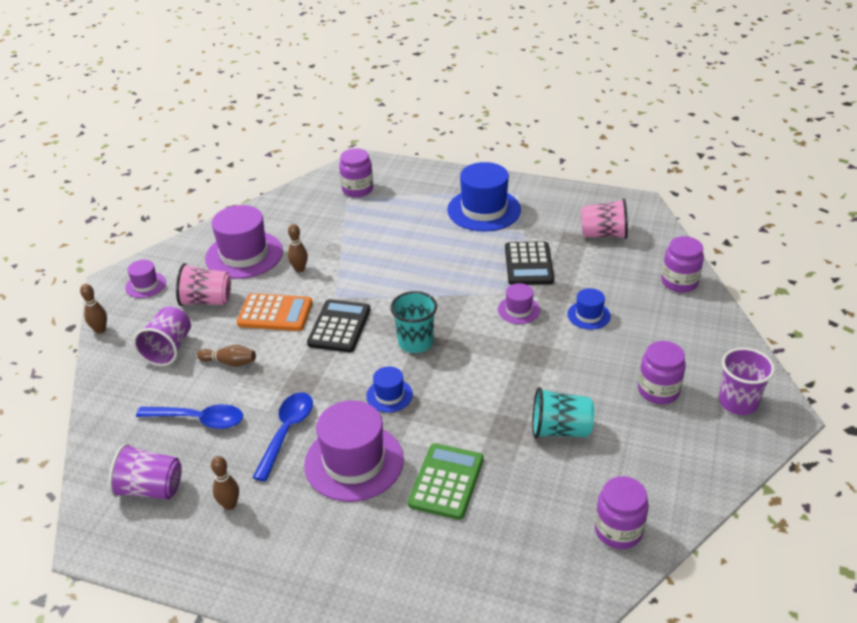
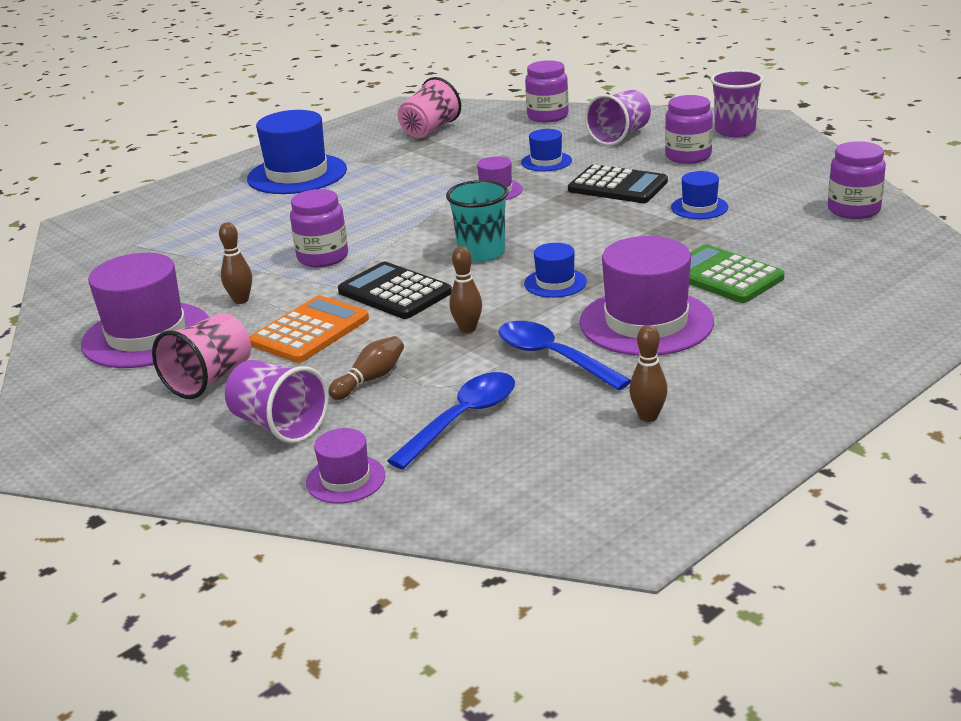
camera: 60 degrees left, 10 degrees down
(100, 330) = (149, 485): brown bowling pin -> brown bowling pin (467, 329)
(145, 285) = (94, 428): purple hat -> purple hat (345, 479)
(150, 489) = (565, 476): purple cup -> purple cup (620, 136)
(357, 189) = (131, 236): purple jar -> purple jar (323, 257)
(528, 264) = (427, 171): black calculator -> black calculator (617, 186)
(560, 430) = (699, 207): turquoise cup -> blue hat

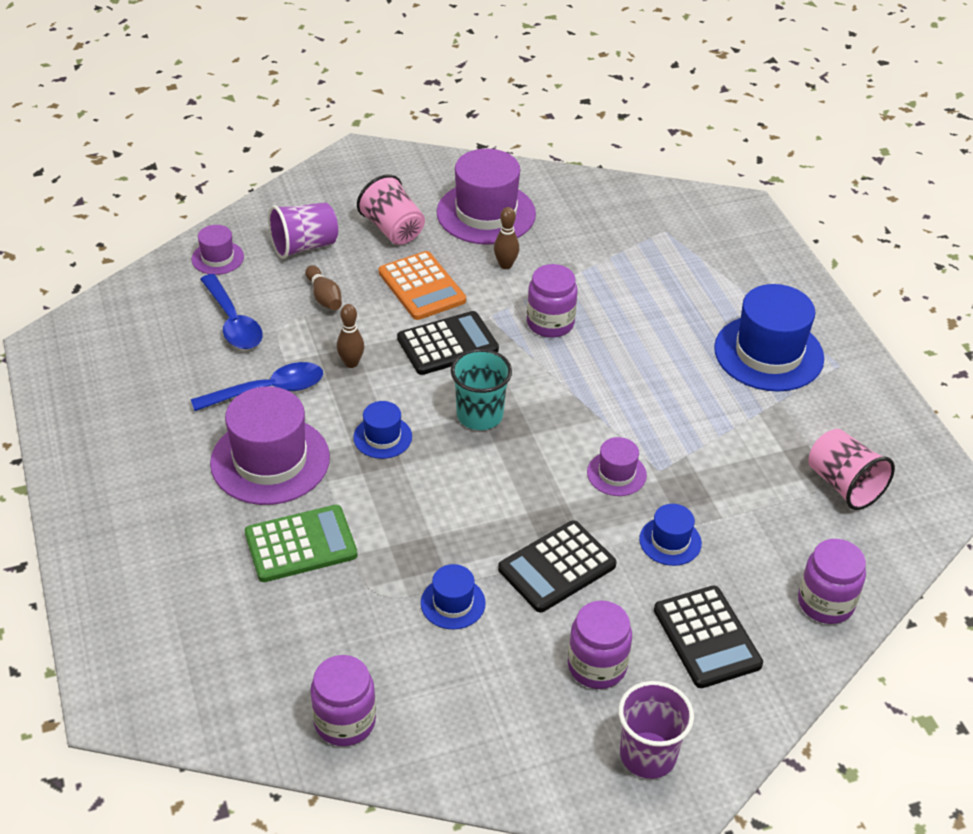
camera: 110 degrees right, 15 degrees up
(620, 136) = (707, 637): purple cup -> black calculator
(648, 417) = (150, 404): brown bowling pin -> none

